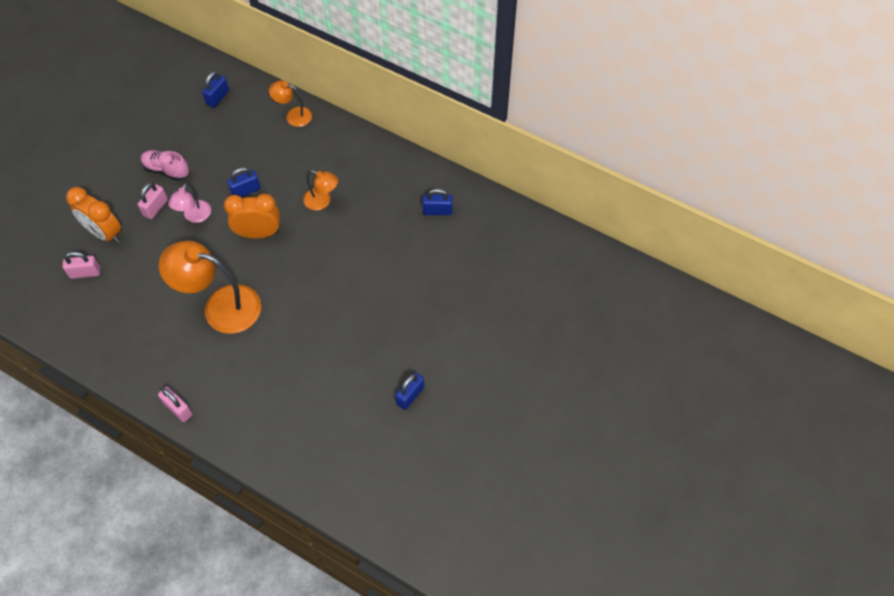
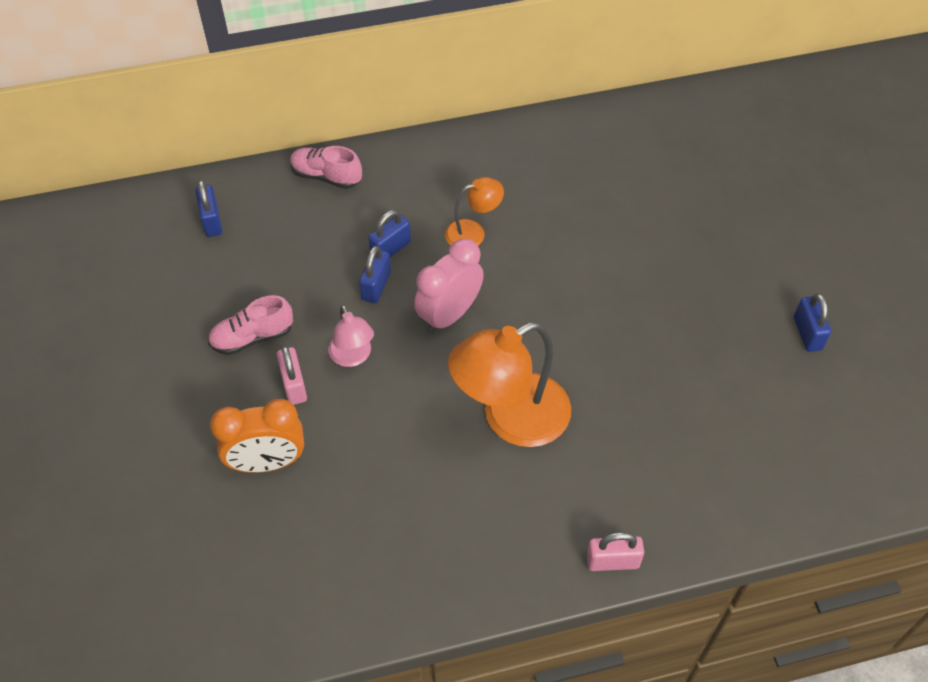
camera: 45 degrees left, 5 degrees down
(85, 273) = (303, 524): pink padlock -> none
(258, 233) = (449, 315): orange clock -> pink clock
(293, 115) = (326, 176): orange lamp -> pink shoe
(437, 211) = (597, 153): blue padlock -> blue padlock (390, 249)

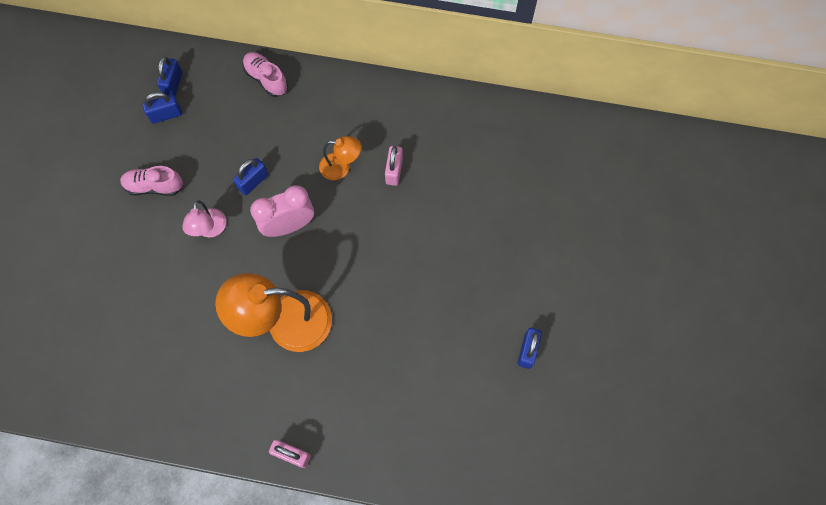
camera: 25 degrees right, 15 degrees up
(267, 462) = (118, 283): orange clock -> none
(294, 385) = (162, 234): pink padlock -> pink padlock (394, 171)
(390, 249) = (278, 156): blue padlock -> blue padlock (166, 115)

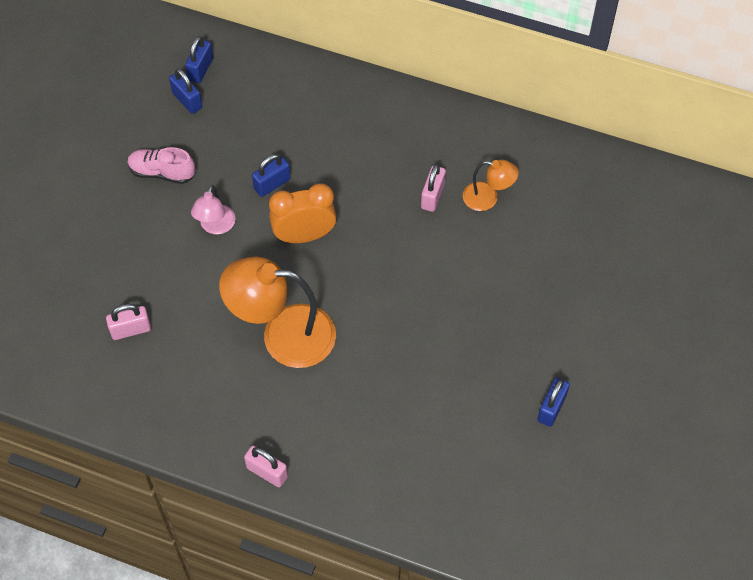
camera: 10 degrees right, 10 degrees down
(150, 340) = (131, 330): none -> pink padlock
(166, 115) = (187, 100): blue padlock -> blue padlock turned 60 degrees clockwise
(266, 79) = (305, 79): pink shoe -> none
(289, 225) = (304, 235): pink clock -> orange clock
(341, 167) = (373, 183): orange lamp -> orange lamp (487, 198)

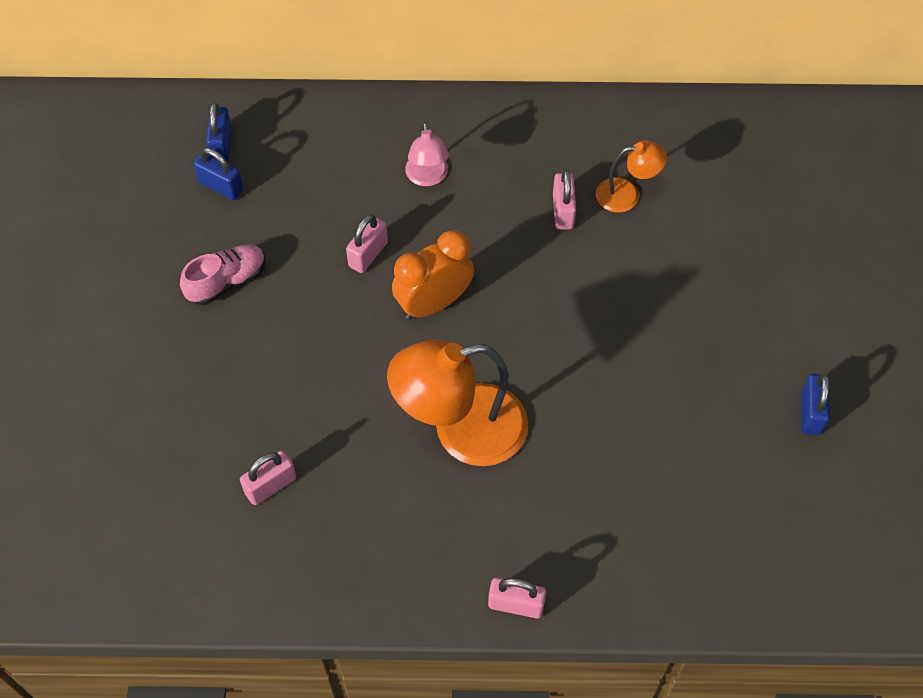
camera: 20 degrees left, 0 degrees up
(162, 172) = (227, 281): pink shoe -> pink shoe turned 150 degrees clockwise
(215, 226) = (321, 326): pink lamp -> pink lamp (427, 177)
(272, 184) = (368, 254): blue padlock -> pink padlock

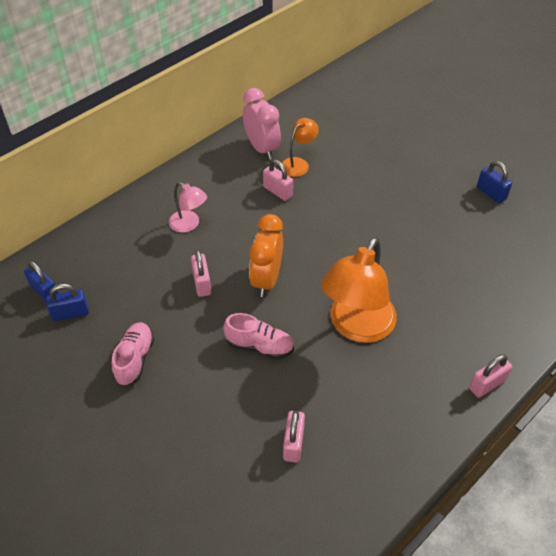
camera: 45 degrees left, 10 degrees down
(348, 367) = (260, 346): none -> pink shoe
(608, 143) = (262, 148): none -> pink clock

